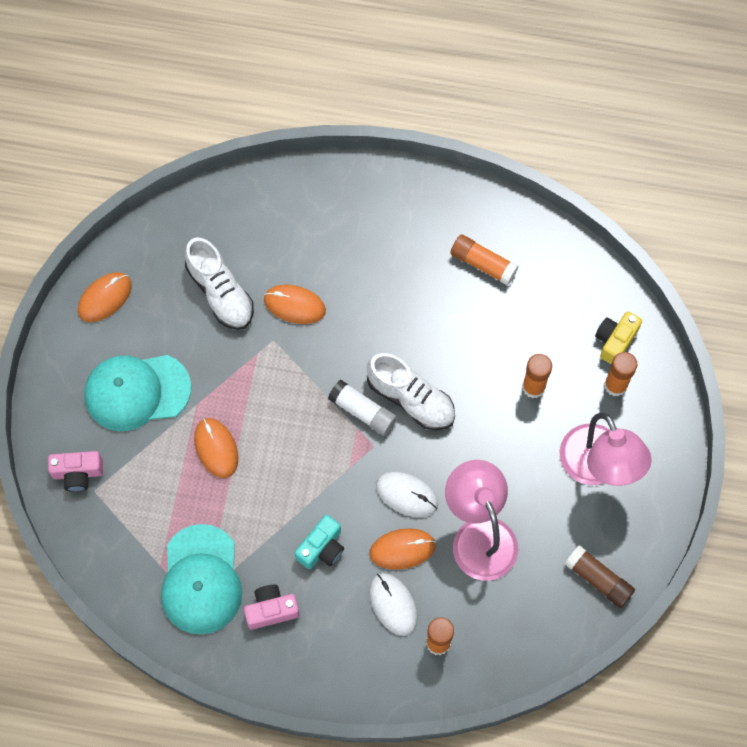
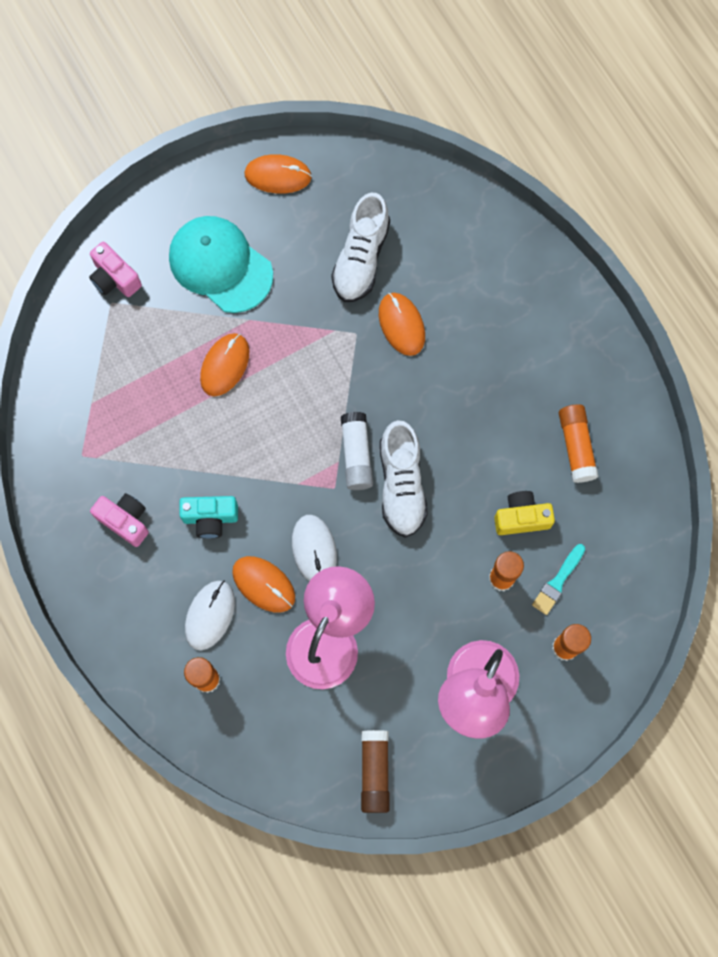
camera: 50 degrees right, 5 degrees up
(201, 580) = (105, 445): turquoise cap -> none
(566, 353) = (557, 581): none -> turquoise brush
(615, 341) = (605, 614): yellow camera -> yellow camera (521, 517)

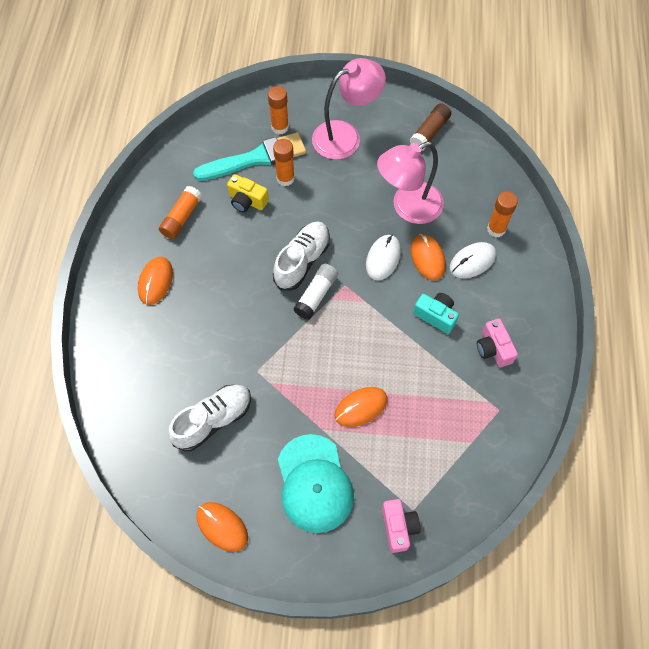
camera: 145 degrees left, 10 degrees down
(401, 325) = (223, 356): orange mouse -> orange mouse (155, 281)
(557, 581) = (255, 158): turquoise brush -> turquoise brush, size x2.06

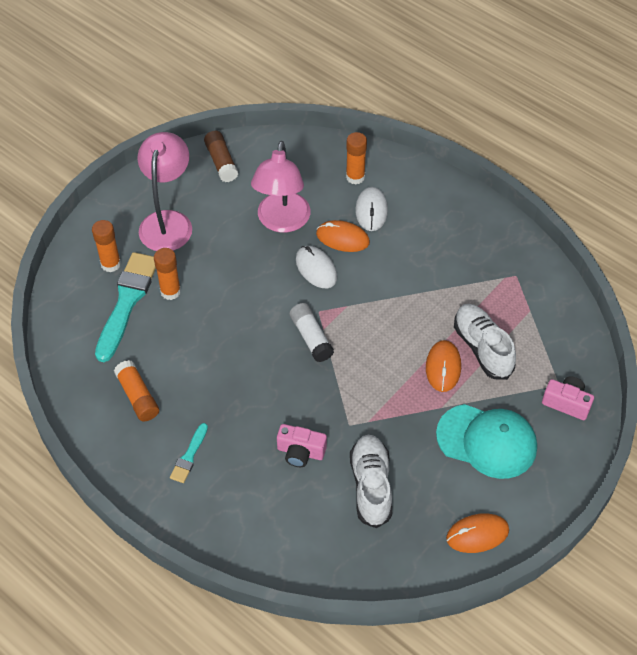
camera: 55 degrees left, 10 degrees down
(155, 281) = (189, 456): orange mouse -> turquoise brush
(247, 201) = (167, 334): yellow camera -> none
(302, 261) = (268, 328): white shoe -> white shoe (482, 348)
(436, 315) = (400, 265): turquoise camera -> none
(493, 348) = (460, 246): pink camera -> pink camera (300, 452)

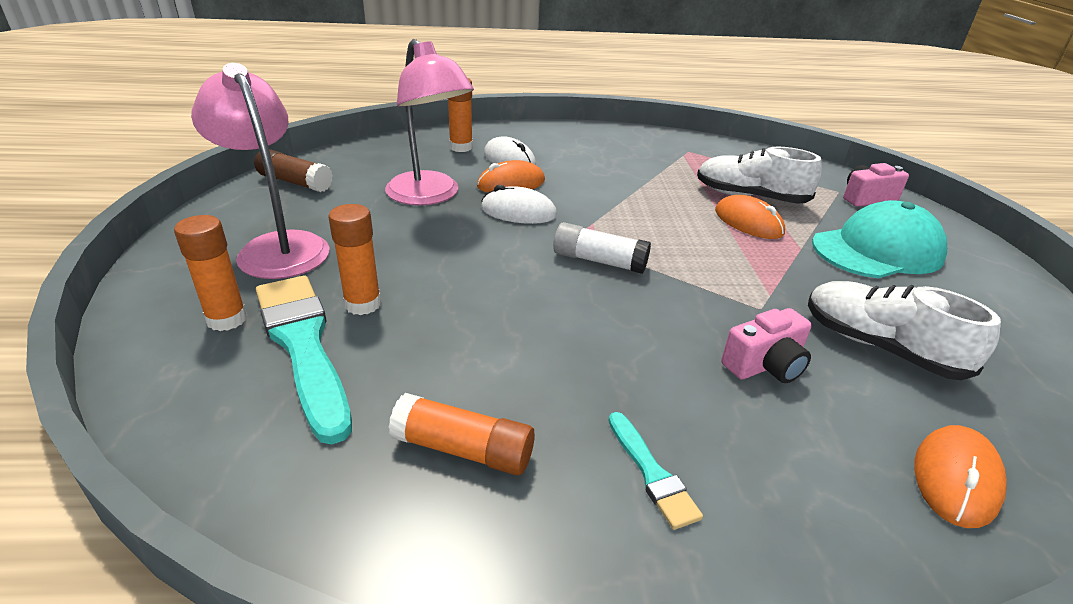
camera: 45 degrees left, 20 degrees down
(477, 534) = (1022, 321): orange mouse -> orange mouse (956, 478)

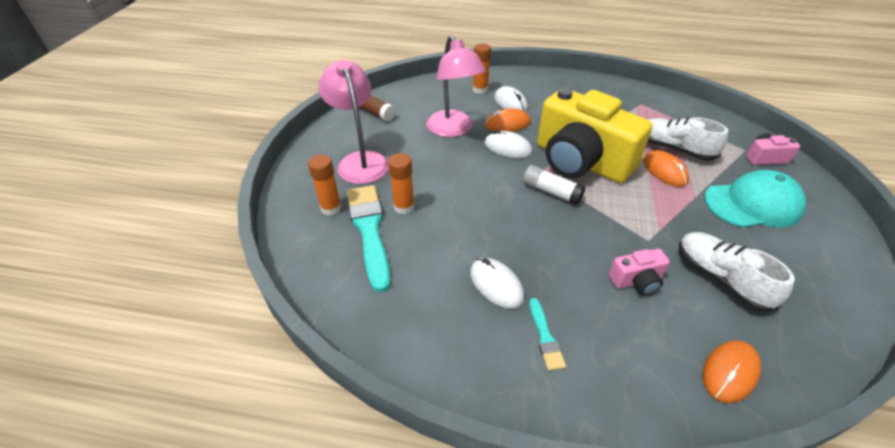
camera: 15 degrees right, 10 degrees up
(463, 449) = (446, 306): orange glue stick -> none
(546, 401) = (496, 284): none -> white mouse
(629, 220) = (580, 161): none -> yellow camera

